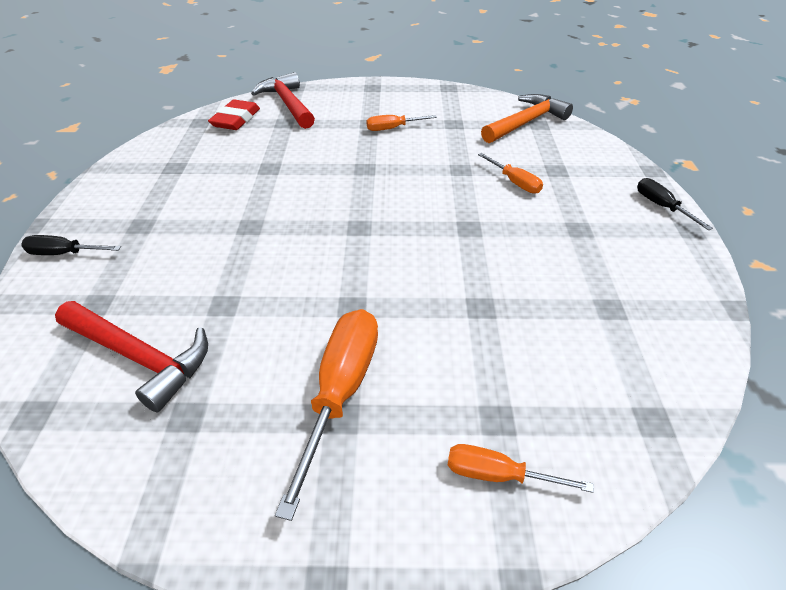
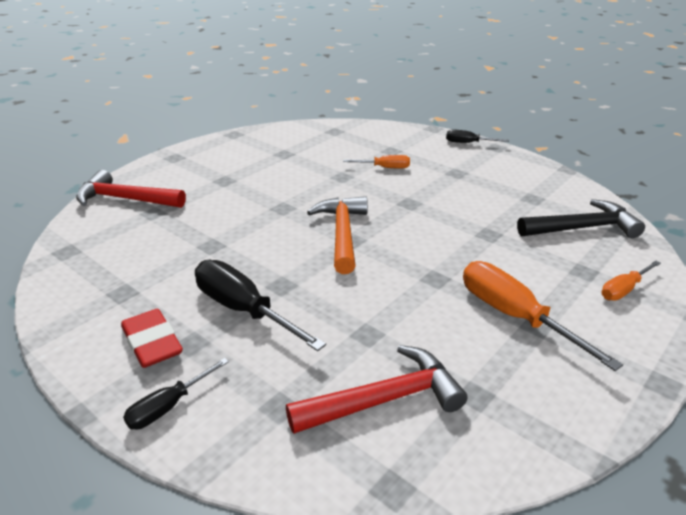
camera: 50 degrees left, 10 degrees down
(199, 226) = (244, 310): none -> black screwdriver
(236, 119) = (101, 232): red eraser -> red eraser (152, 343)
(393, 128) = (249, 175): orange screwdriver -> none
(526, 122) = (326, 133): orange hammer -> orange hammer (342, 234)
(599, 380) = (582, 228): none -> black hammer

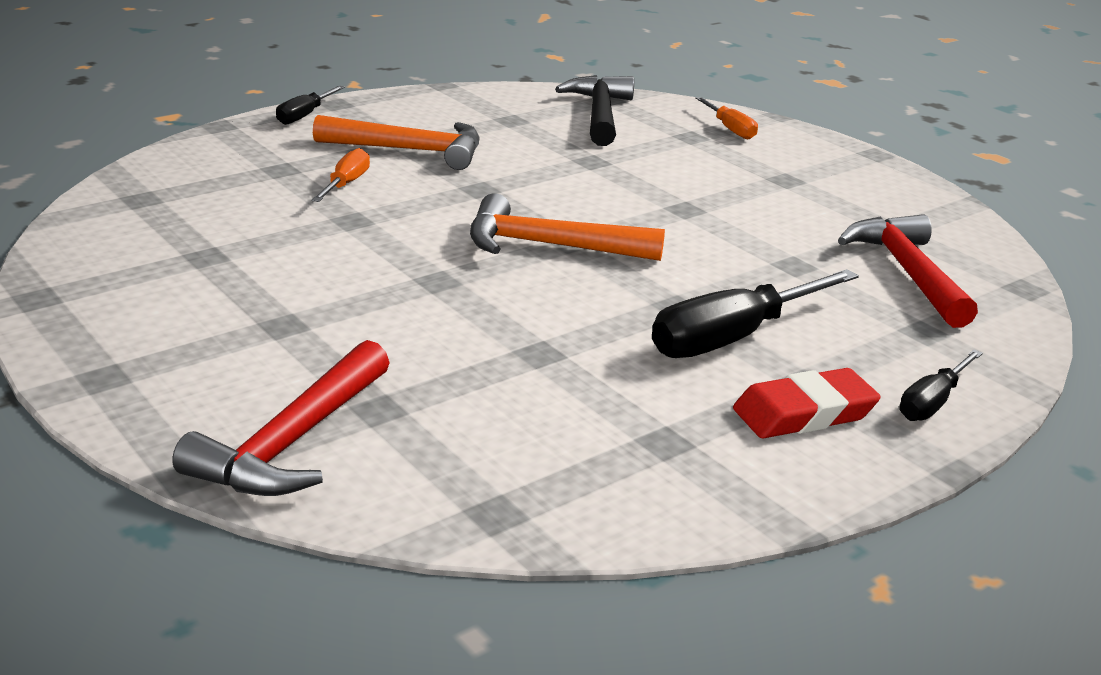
camera: 80 degrees left, 5 degrees down
(169, 406) = (932, 402): black screwdriver -> black screwdriver turned 75 degrees clockwise
(446, 176) = (410, 151): none -> orange hammer
(514, 316) = (770, 185): orange screwdriver -> none

